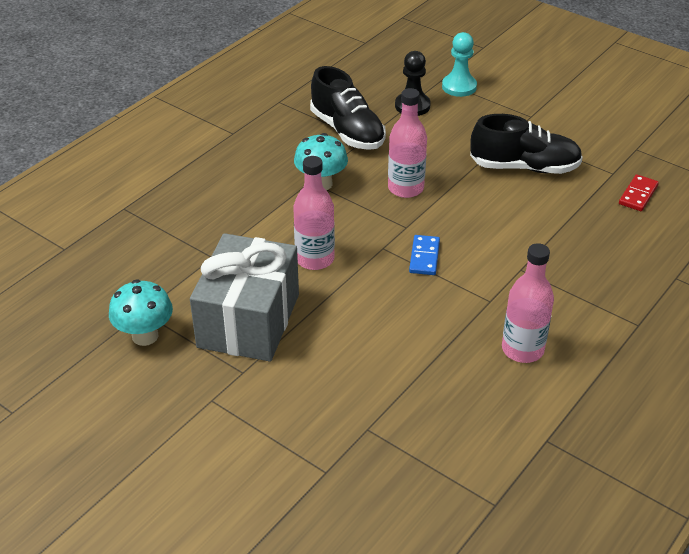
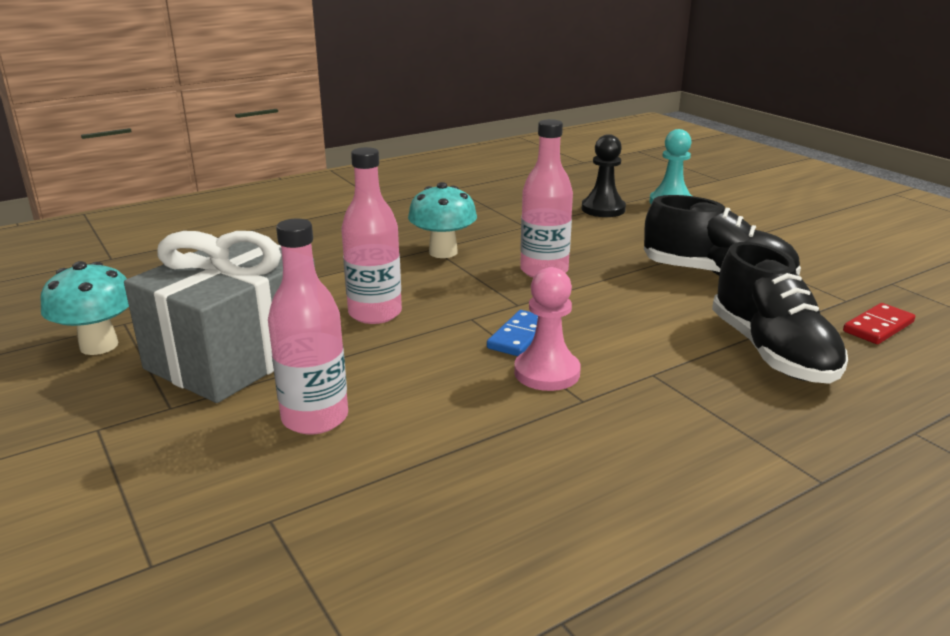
camera: 20 degrees right, 15 degrees down
(347, 131) = (510, 217): black shoe -> black shoe (771, 352)
(458, 284) = (547, 373): none -> pink pawn
(522, 349) = (597, 471): pink bottle -> pink bottle (315, 418)

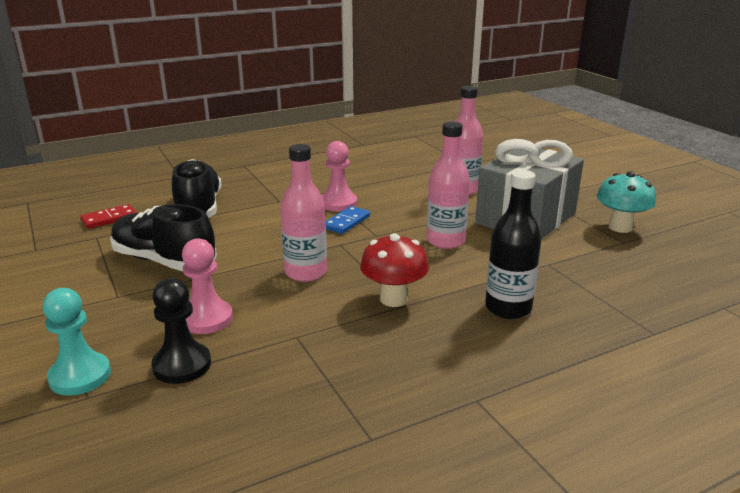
camera: 175 degrees left, 0 degrees up
(330, 249) = (508, 308): none -> black bottle
(443, 252) = (393, 299): turquoise mushroom -> red mushroom
(612, 233) = (206, 319): none -> pink pawn

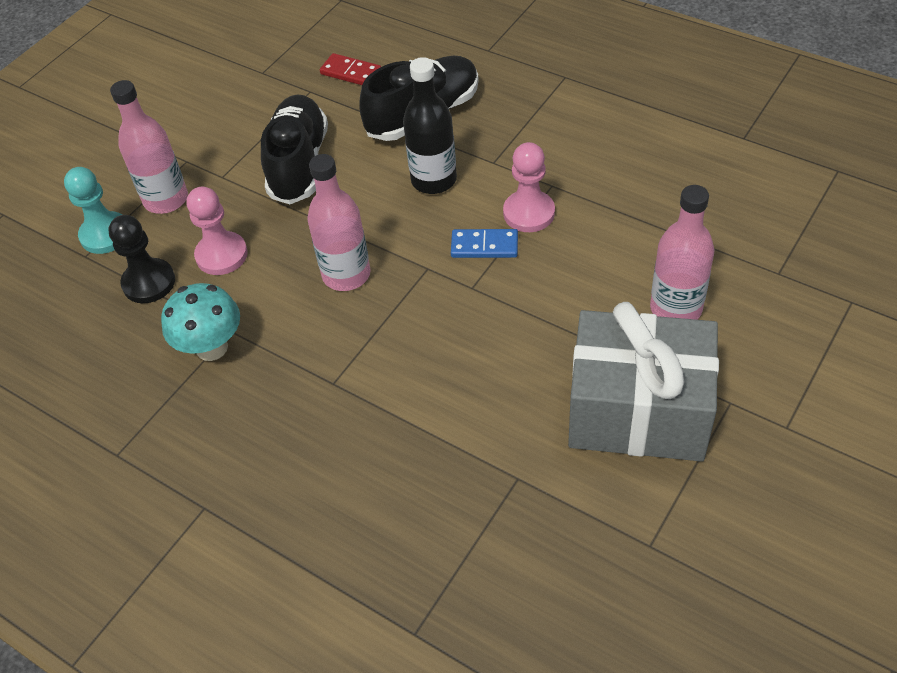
camera: 65 degrees right, 25 degrees up
(393, 299) = (339, 369): red mushroom -> none
(445, 241) = (504, 355): pink bottle -> pink bottle (166, 199)
(508, 308) = (383, 474): black bottle -> black bottle (434, 180)
(620, 227) = (698, 529): turquoise mushroom -> turquoise mushroom (212, 348)

